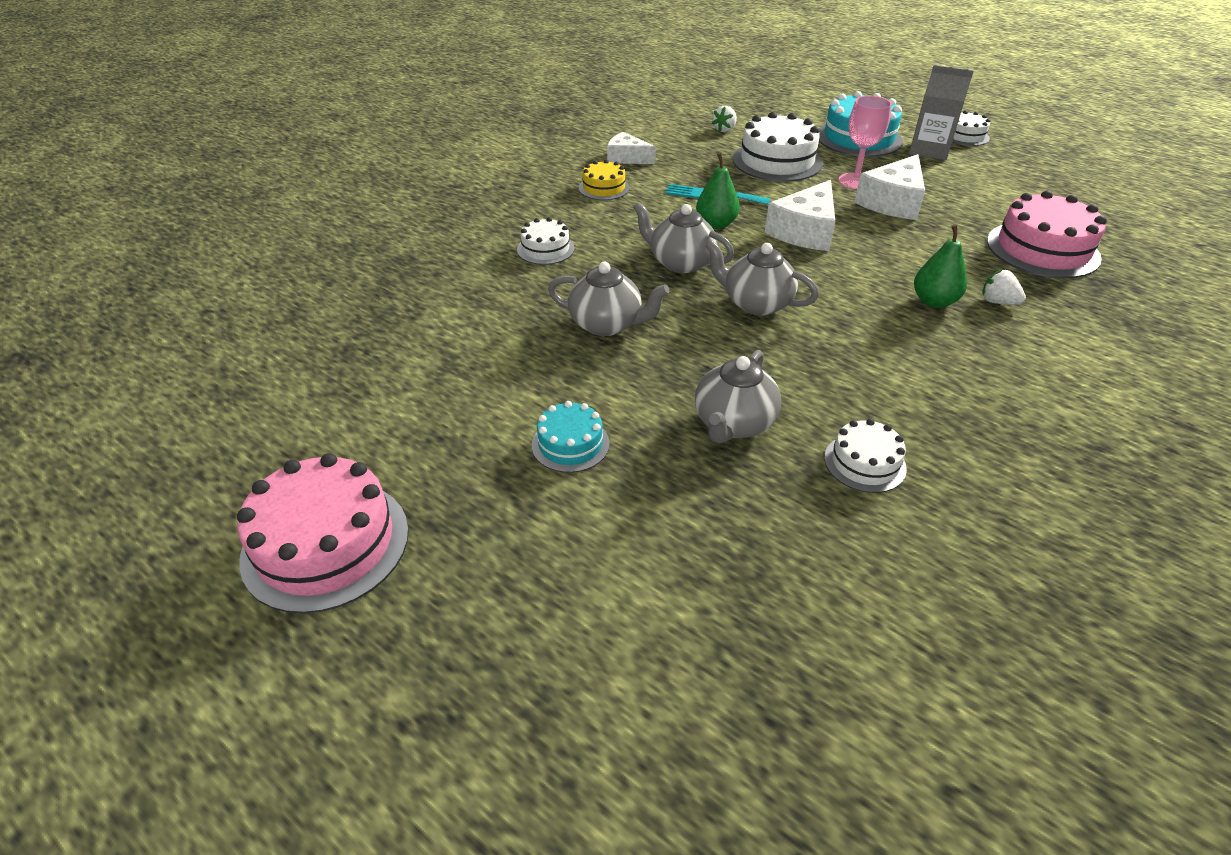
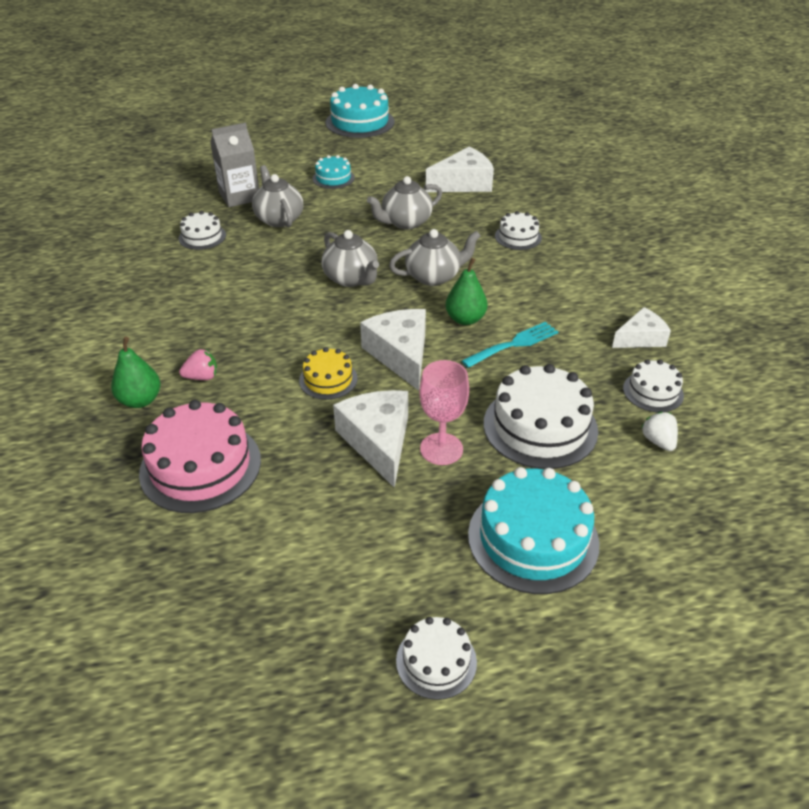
camera: 130 degrees right, 0 degrees up
(326, 543) = (360, 122): pink cake -> turquoise cake
(460, 328) = (463, 183): none -> white cheese
(604, 188) = (588, 299): yellow cake -> yellow cake (328, 379)
(680, 141) = (653, 392): none -> white cake
(756, 303) = (351, 279): grey teapot -> grey teapot turned 75 degrees clockwise
(929, 150) = (439, 577): grey carton -> grey carton (239, 196)
(934, 301) = (246, 349): green pear -> green pear (140, 400)
(997, 302) = (202, 377): white strawberry -> pink strawberry

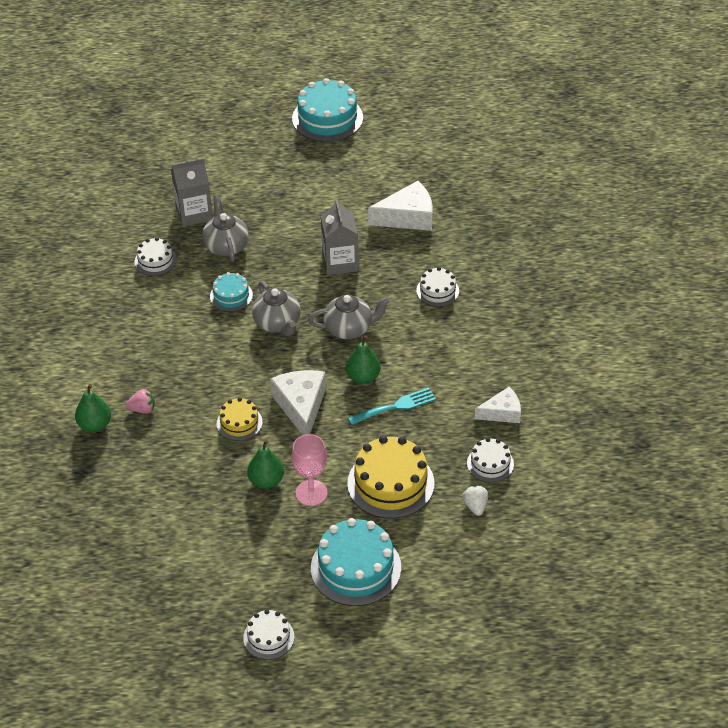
camera: 10 degrees right, 5 degrees up
(200, 466) = (135, 485): pink cake -> none
(333, 178) = (285, 197): turquoise cake -> turquoise cake (231, 296)
(378, 441) = (266, 481): white cheese -> green pear
(405, 222) = (340, 262): grey teapot -> grey carton
(540, 426) = (390, 483): white cake -> yellow cake

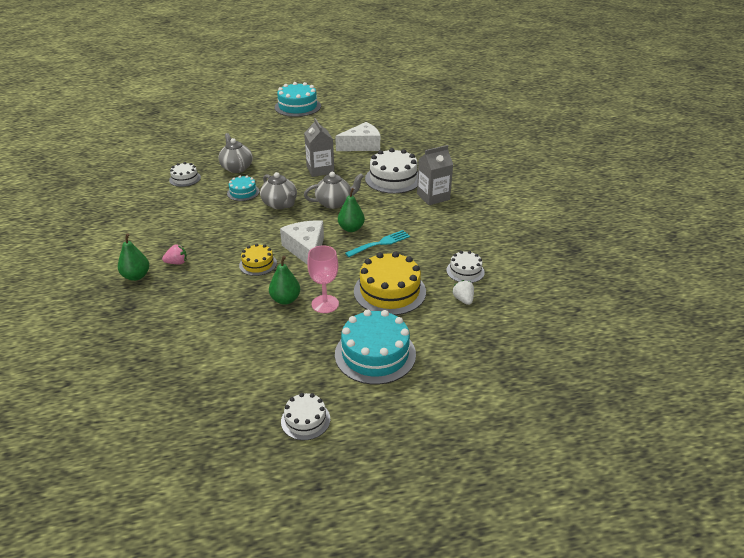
camera: 10 degrees left, 10 degrees down
(194, 213) = (212, 154): grey carton -> grey carton (433, 197)
(437, 291) = (393, 179): white cake -> white cake, size x1.83
(502, 412) = (463, 240): white cheese -> none

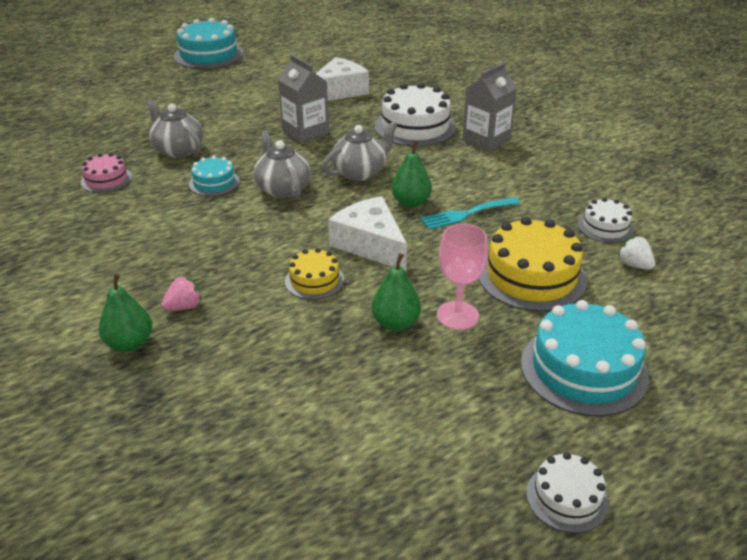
camera: 20 degrees left, 0 degrees up
(185, 179) = (106, 179): white cake -> pink cake
(280, 204) = (283, 189): grey teapot -> grey teapot turned 150 degrees counterclockwise
(380, 243) = (466, 214): turquoise fork -> turquoise fork turned 150 degrees counterclockwise

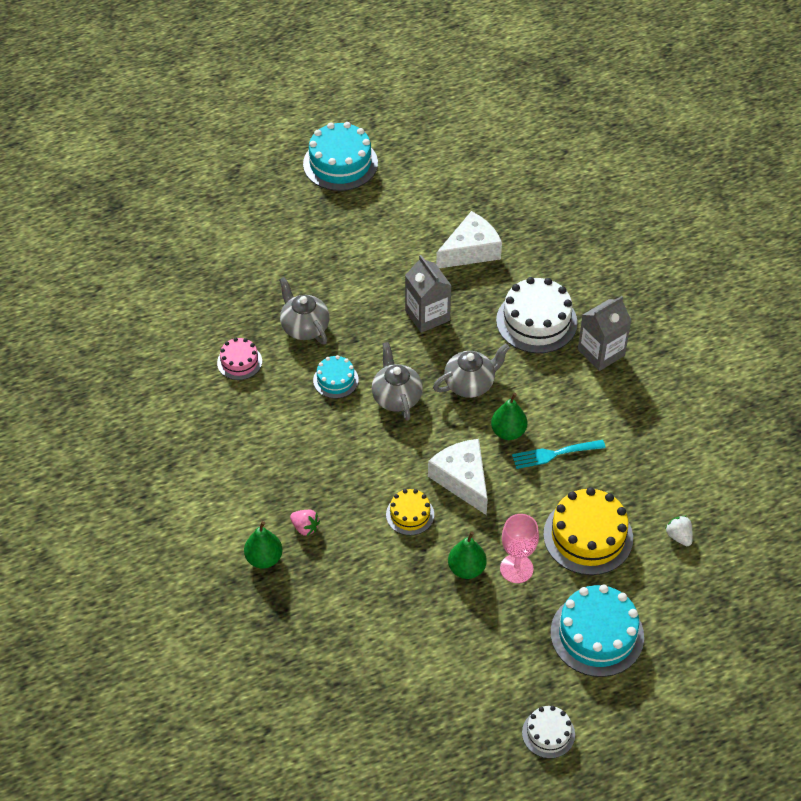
camera: 10 degrees right, 15 degrees up
(184, 307) = (305, 527): pink strawberry -> pink strawberry turned 60 degrees clockwise
(605, 227) = (671, 488): white cake -> none

